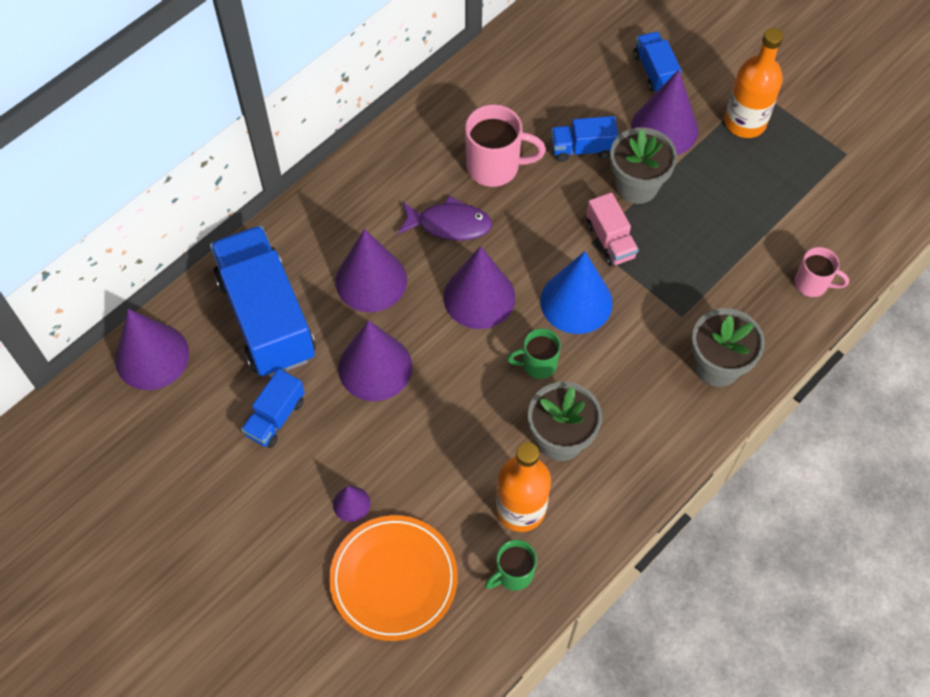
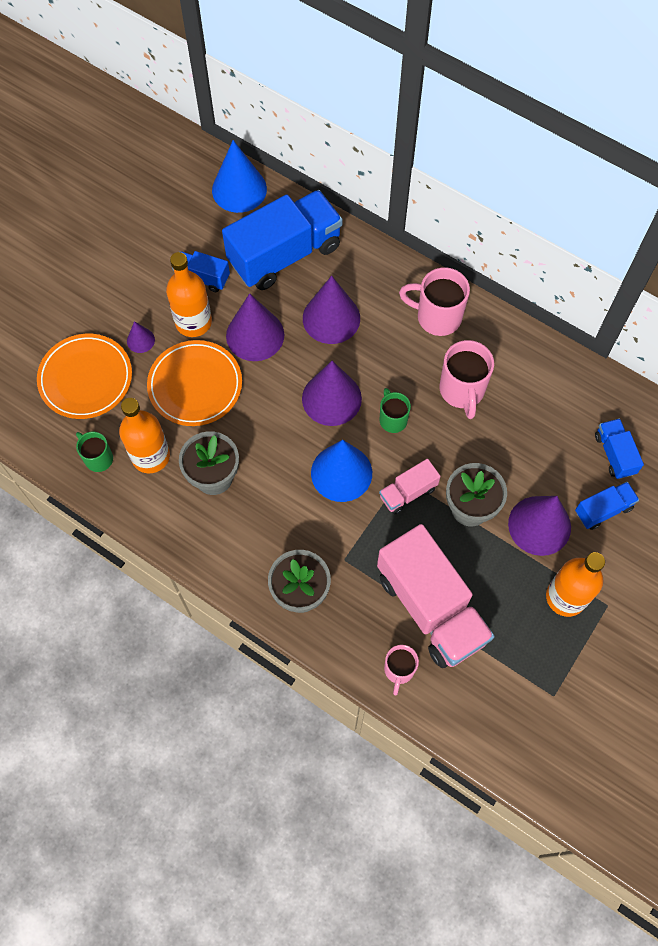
camera: 80 degrees right, 5 degrees up
(152, 356) = (239, 189): purple cone -> blue cone
(339, 436) = (193, 322): none -> orange bottle
(395, 173) = (437, 317): none -> pink mug
(431, 445) = (195, 385): none -> orange plate
(449, 224) = (396, 365): purple fish -> none
(537, 364) = (277, 451): green mug -> green mug (392, 419)
(582, 148) = (499, 458): blue truck -> blue truck (614, 454)
(745, 242) = (431, 607): none -> pink truck

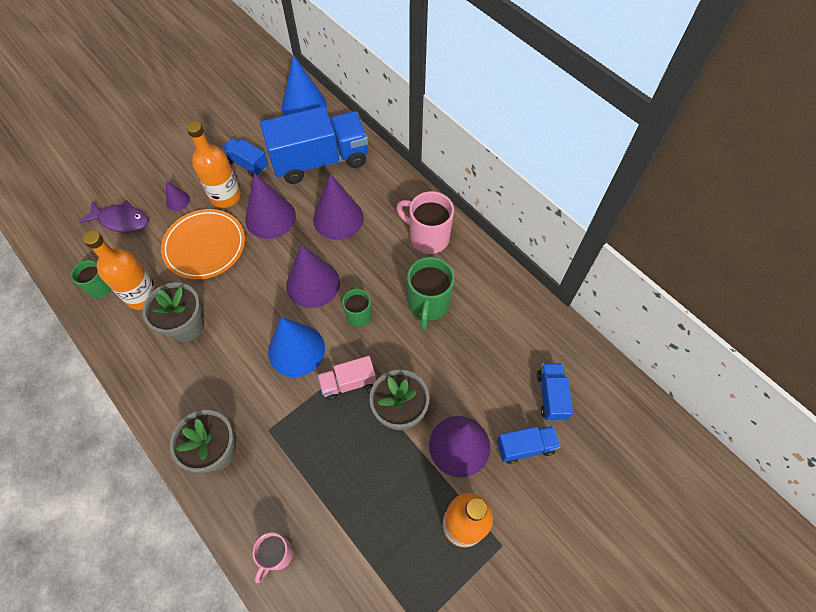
camera: 15 degrees right, 5 degrees down
(86, 378) = (121, 220): orange plate -> purple fish
(431, 607) = (330, 499): pink truck -> none
(462, 391) = (428, 304): pink mug -> green mug

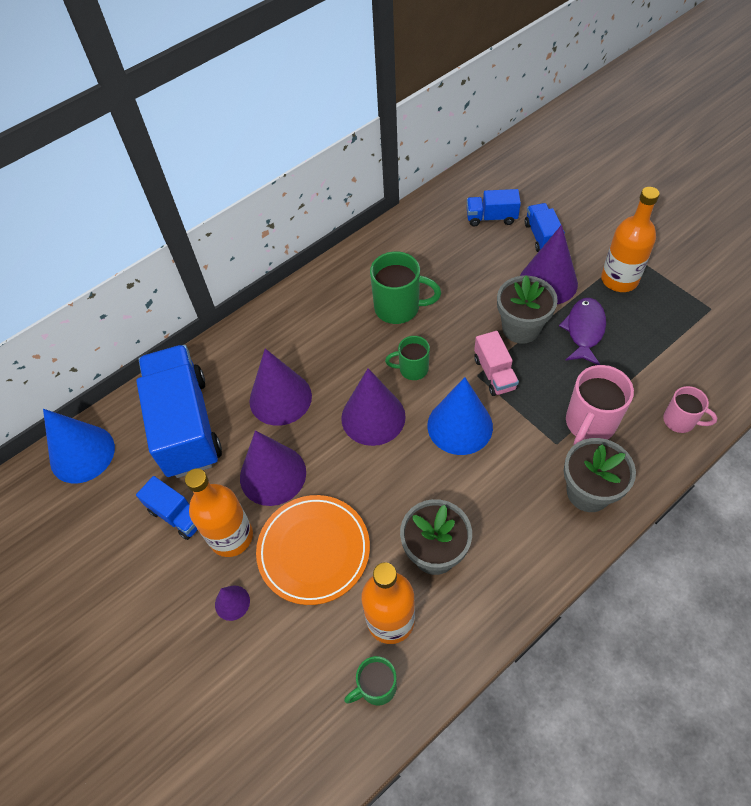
camera: 85 degrees left, 5 degrees down
(121, 220) = (260, 682): purple fish -> purple fish (584, 330)
(247, 164) = (177, 515): blue truck -> blue truck turned 90 degrees counterclockwise
(427, 237) = (313, 310): pink mug -> pink mug (589, 424)

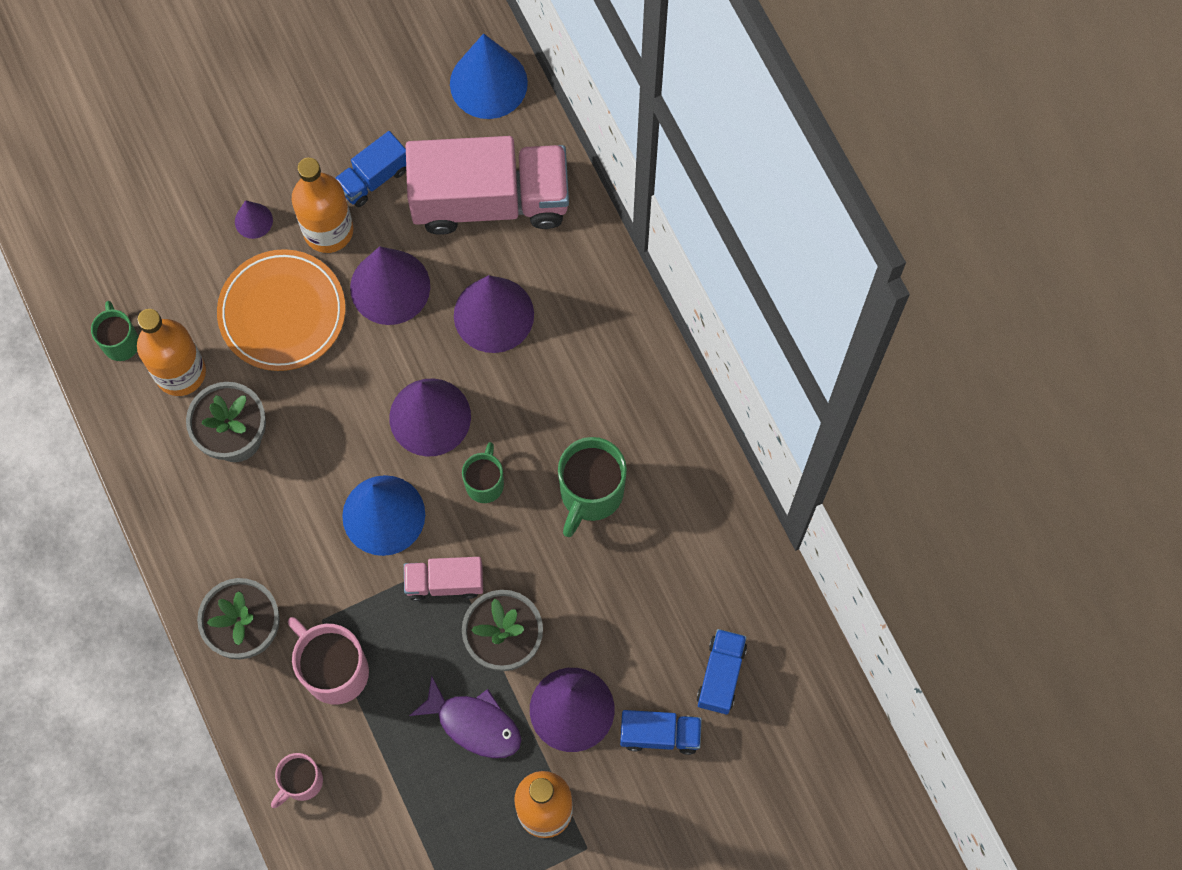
camera: 100 degrees right, 15 degrees up
(186, 425) = (490, 200): blue truck -> pink truck

